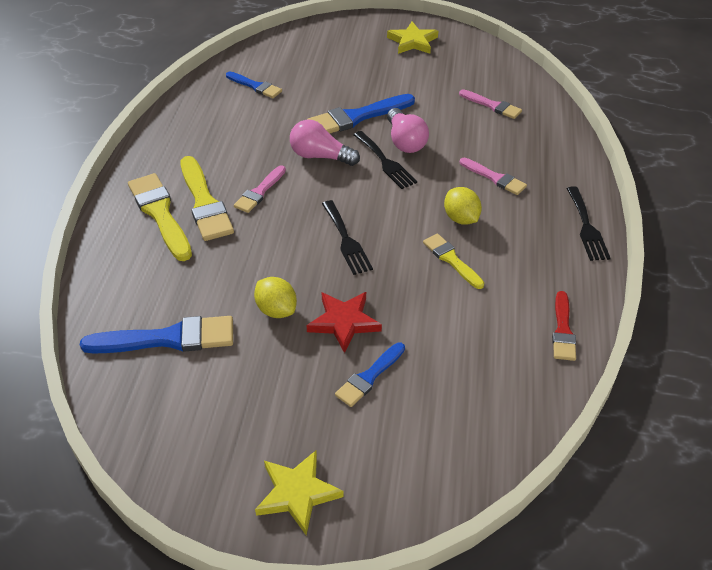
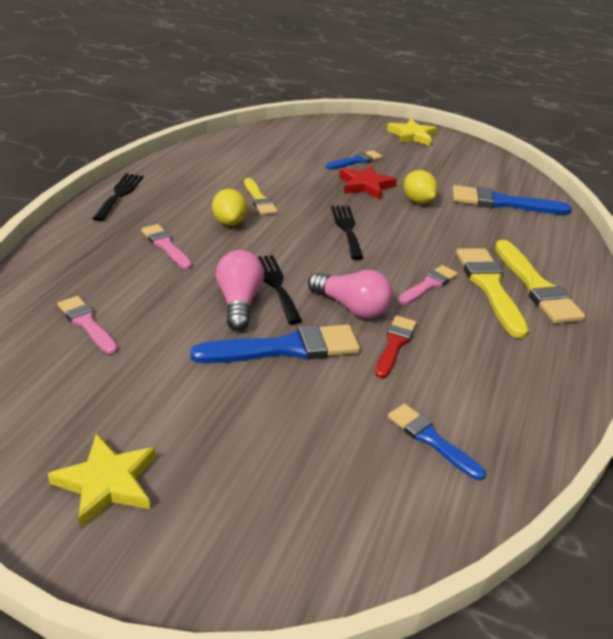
camera: 170 degrees left, 10 degrees down
(563, 330) = (206, 153): red brush -> red brush (394, 344)

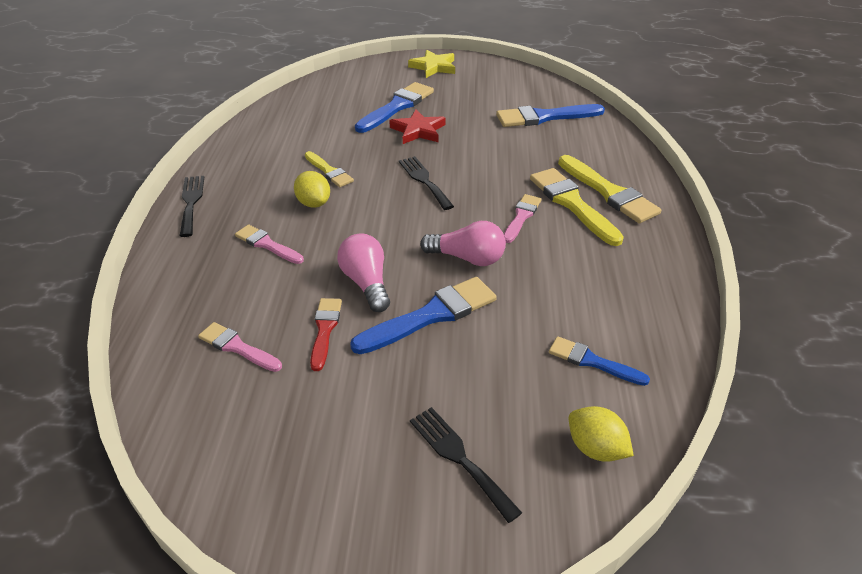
camera: 15 degrees left, 5 degrees up
(107, 483) = (344, 495): yellow star -> none
(276, 285) = (390, 255): black fork -> black fork (459, 458)
(356, 161) = (397, 107): blue brush -> blue brush, size x1.68
(394, 344) = (521, 283): red brush -> red brush (325, 330)
(417, 201) = (471, 134): yellow lemon -> yellow lemon (595, 448)

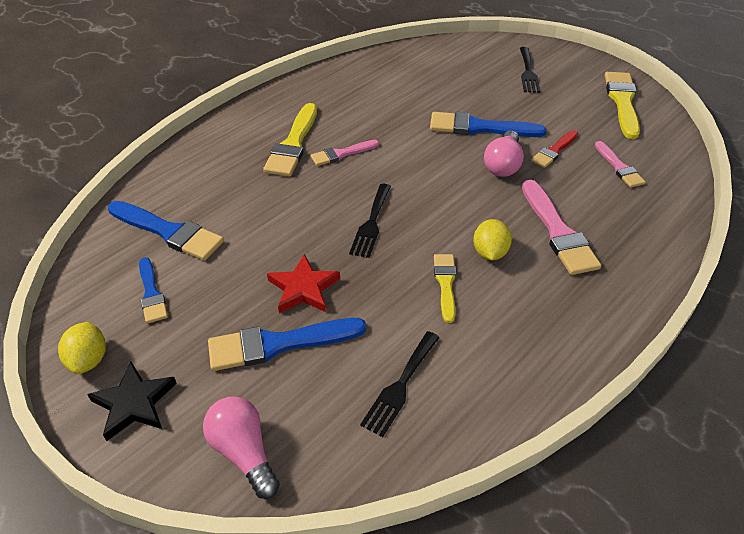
camera: 140 degrees left, 5 degrees up
(191, 202) = (610, 320): black fork -> black fork (400, 386)
(267, 244) = (558, 232): pink brush -> pink brush, size x1.68
(433, 67) = (134, 403): yellow star -> black star
(467, 258) = (417, 147): pink light bulb -> pink light bulb (244, 452)
(592, 361) = (419, 72): blue brush -> blue brush (151, 293)
(595, 448) = (463, 50): yellow lemon -> yellow lemon (89, 359)
(609, 192) = (254, 138): yellow brush -> yellow brush (622, 102)

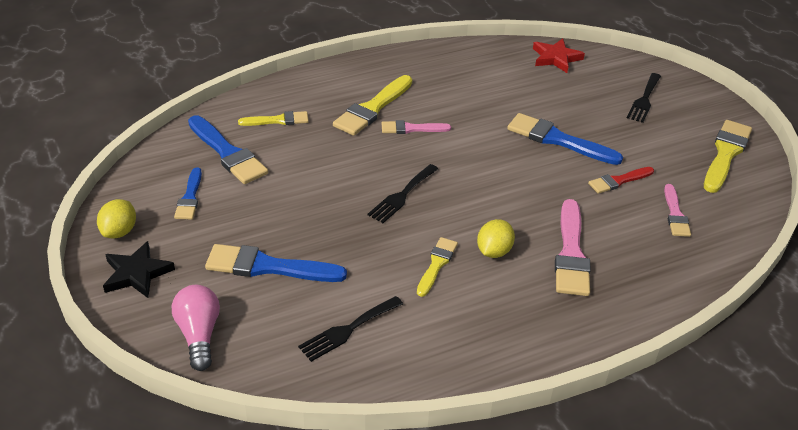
camera: 20 degrees right, 5 degrees down
(204, 182) = (278, 120): none -> yellow brush
(303, 288) = (312, 230): red star -> red star (556, 58)
(503, 165) = (558, 179): pink light bulb -> none

